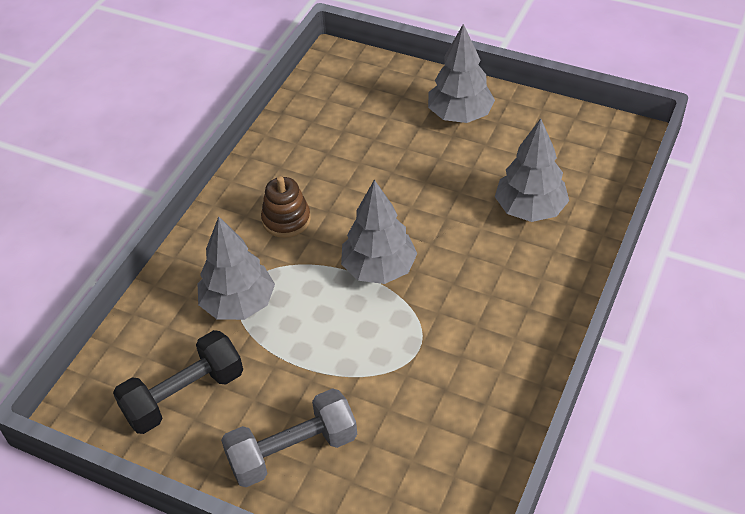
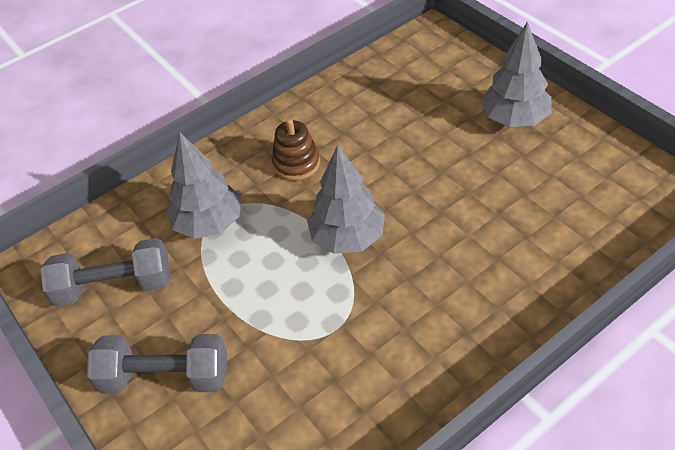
camera: 30 degrees right, 0 degrees up
(184, 395) = (114, 287): black dumbbell -> grey dumbbell
(530, 209) = (528, 233): grey tree -> none

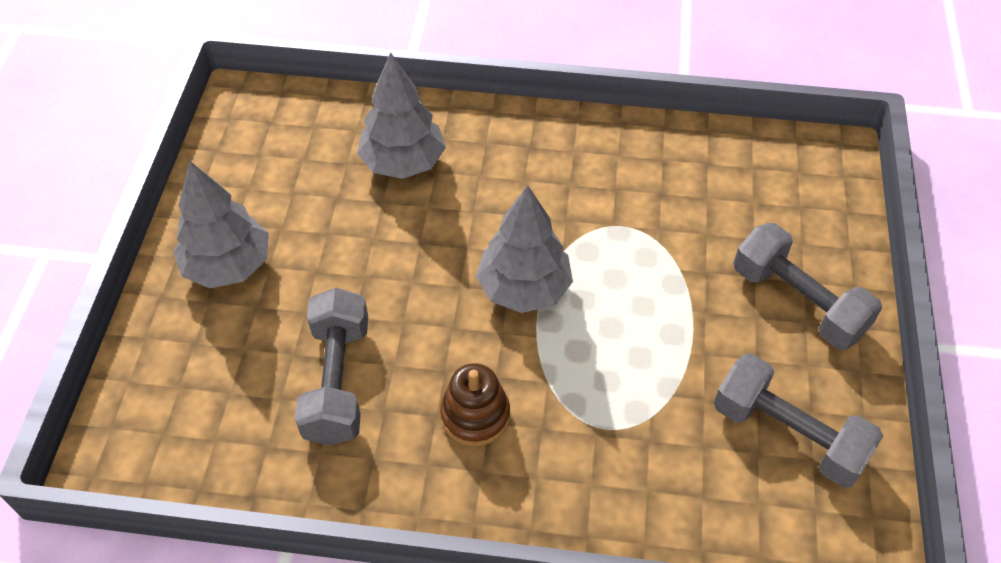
camera: 140 degrees left, 5 degrees up
(209, 224) = (634, 423): grey tree -> grey tree (403, 163)
(382, 124) = (337, 381): none -> grey dumbbell

